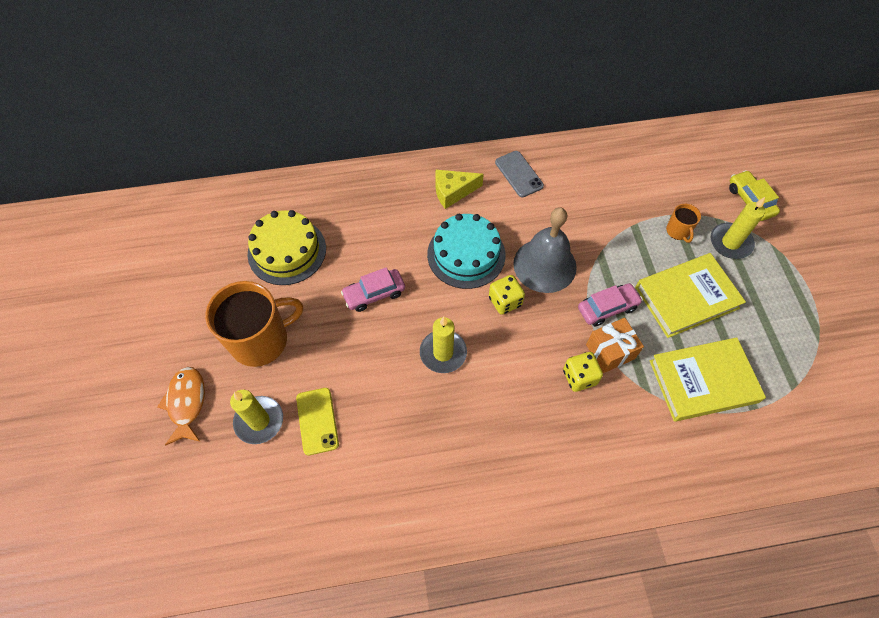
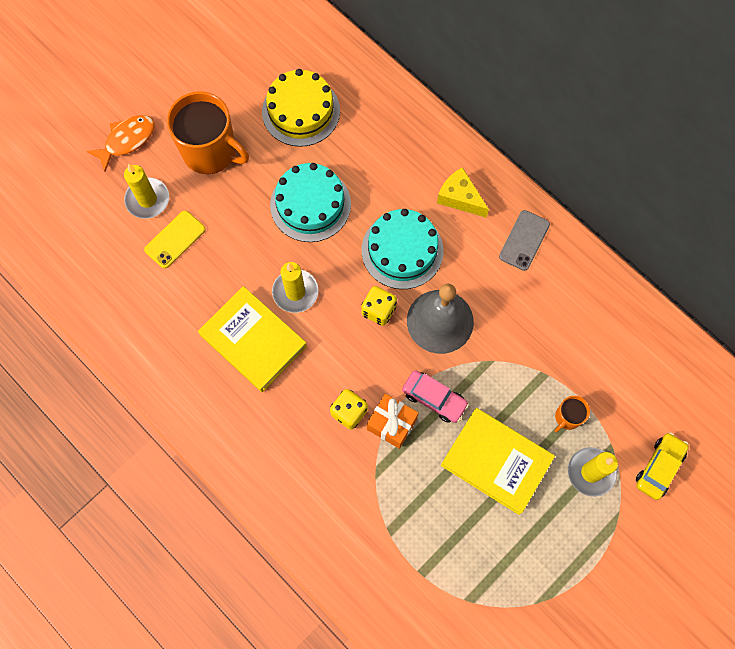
camera: 55 degrees right, 10 degrees up
(374, 294) = (310, 204): pink car -> turquoise cake
(703, 381) = (417, 517): yellow book -> yellow book (253, 341)

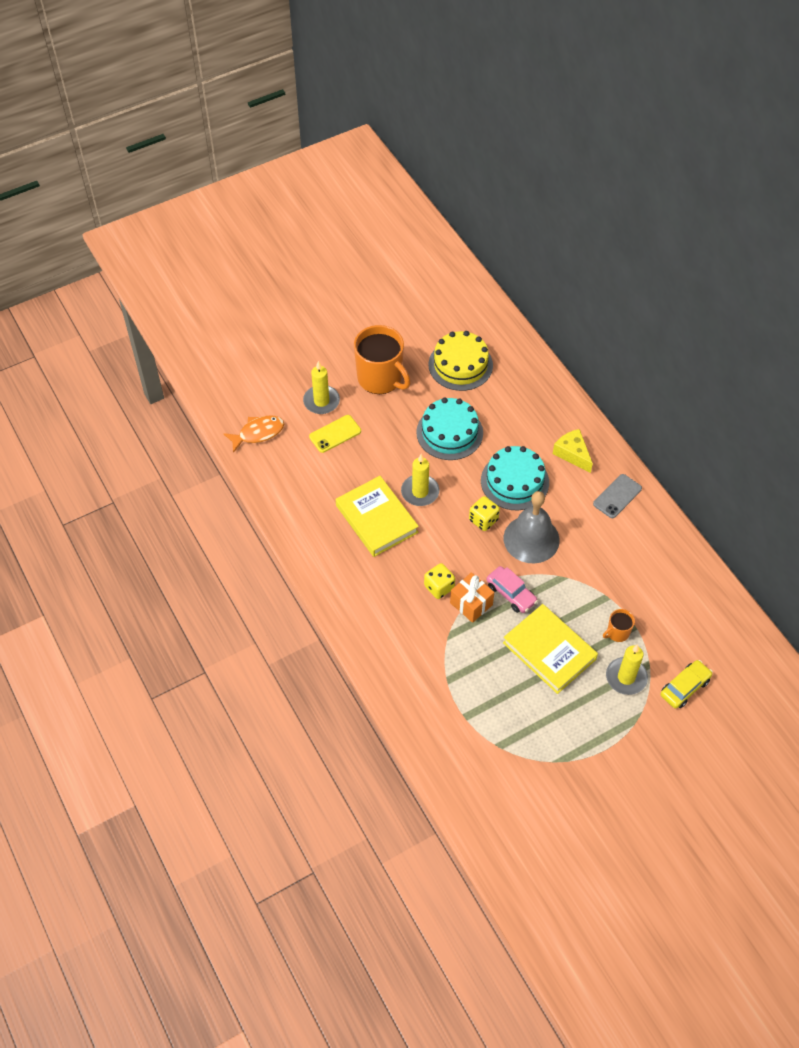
camera: 15 degrees right, 15 degrees down
(127, 140) = (317, 357): orange fish -> orange fish (258, 433)

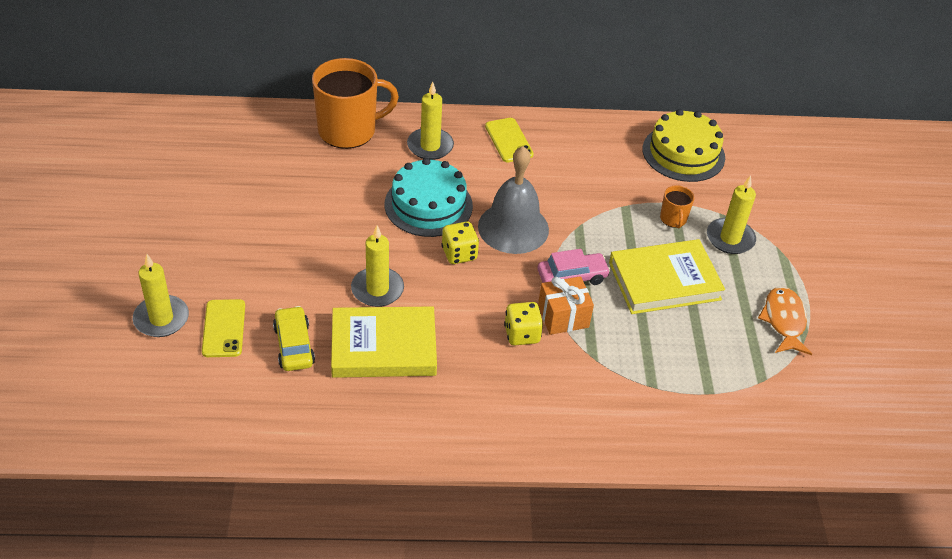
camera: 65 degrees left, 10 degrees down
(258, 433) = (148, 407): orange fish -> orange fish (784, 321)
(380, 378) = (182, 248): orange mug -> orange mug (348, 130)
(449, 432) = (317, 225): turquoise cake -> none
(460, 365) = (232, 172): yellow cake -> yellow cake (683, 153)
(572, 454) = (430, 146): yellow cheese -> yellow candle
(617, 496) = (508, 140): grey phone -> yellow phone
(684, 687) = (764, 203): yellow car -> yellow car (294, 345)

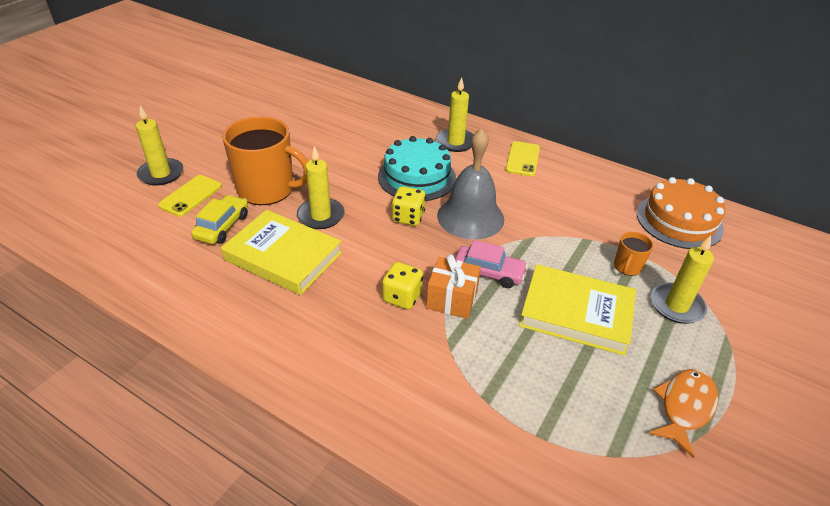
camera: 35 degrees right, 5 degrees down
(348, 130) = (405, 114): orange mug -> orange mug (267, 189)
(683, 153) = (679, 221): yellow cake -> orange cake

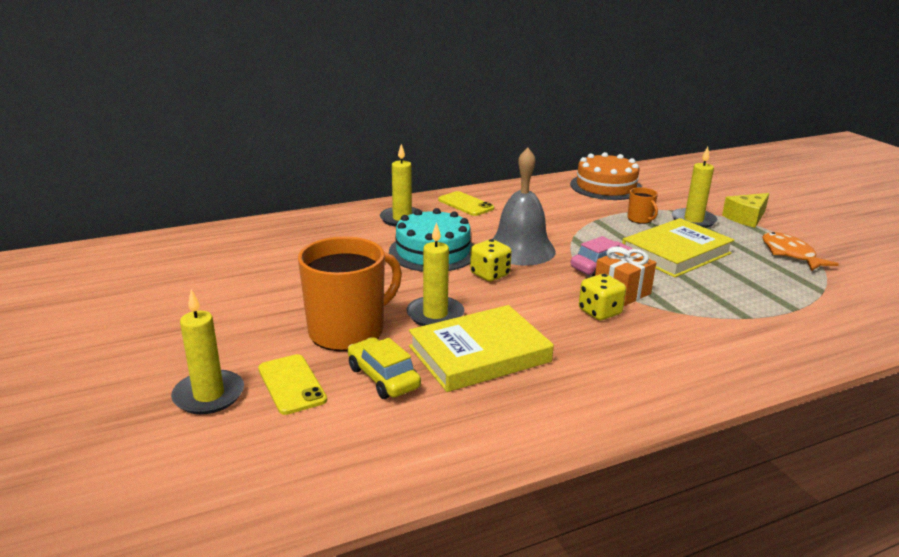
camera: 55 degrees left, 15 degrees down
(743, 347) = (746, 218): none -> yellow cheese

